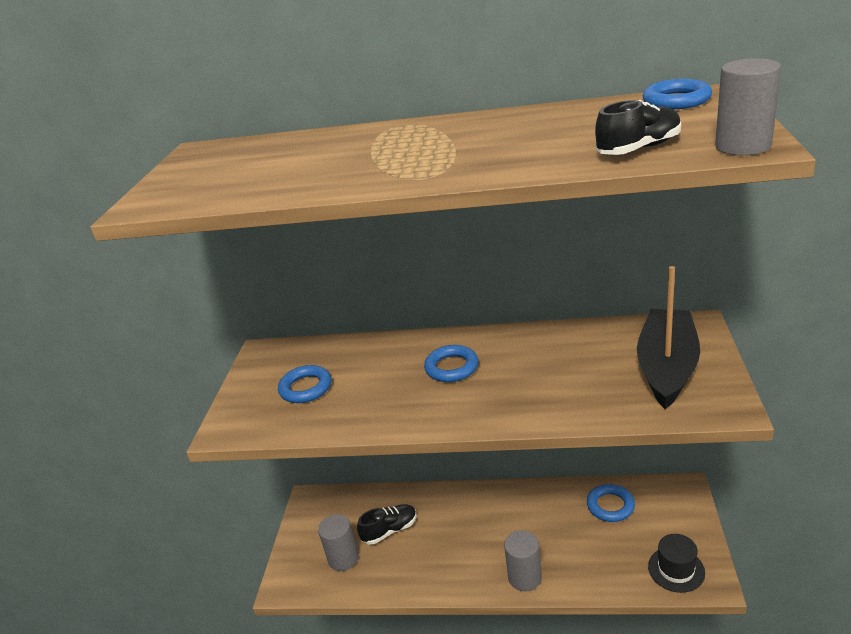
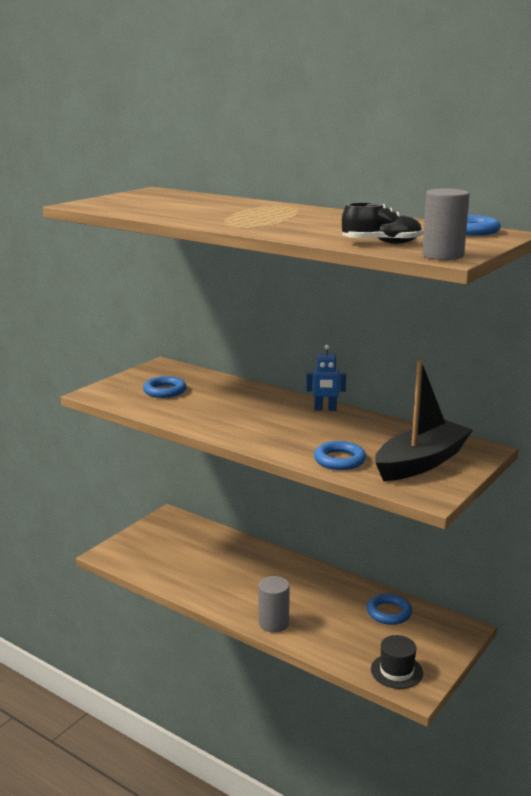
camera: 25 degrees right, 10 degrees down
(343, 558) = (159, 557): grey cylinder -> none
(390, 530) = (206, 556): black shoe -> none
(451, 367) = (270, 412): blue ring -> blue ring (339, 460)
(499, 338) = (325, 409): none -> blue robot

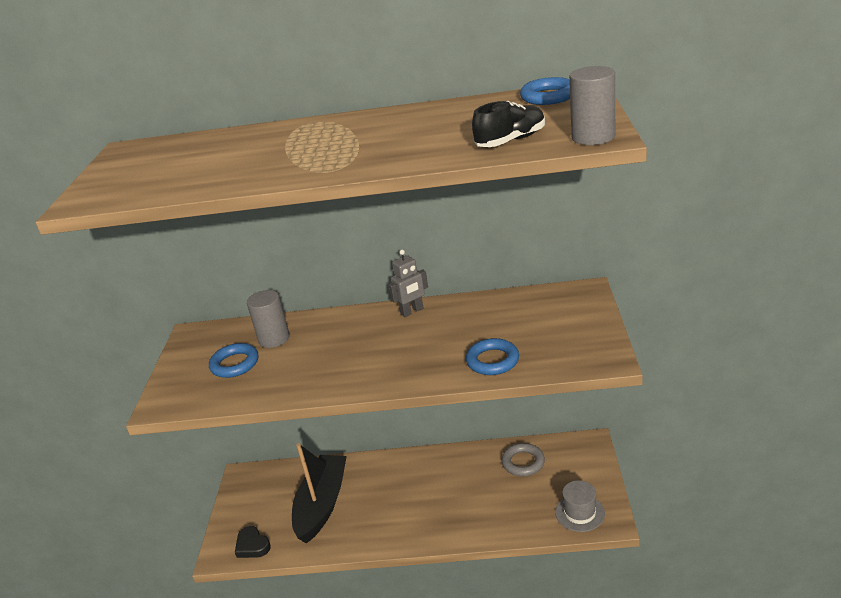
camera: 30 degrees left, 10 degrees up
(130, 560) = (252, 545): none -> black heart
(273, 623) = (445, 530): grey cylinder -> grey cylinder (274, 339)
(325, 409) = (412, 311): blue robot -> grey robot
(389, 613) = (523, 462): blue ring -> grey ring
(396, 671) = (580, 513): black hat -> grey hat
(421, 462) = (557, 328): black boat -> black boat (322, 504)

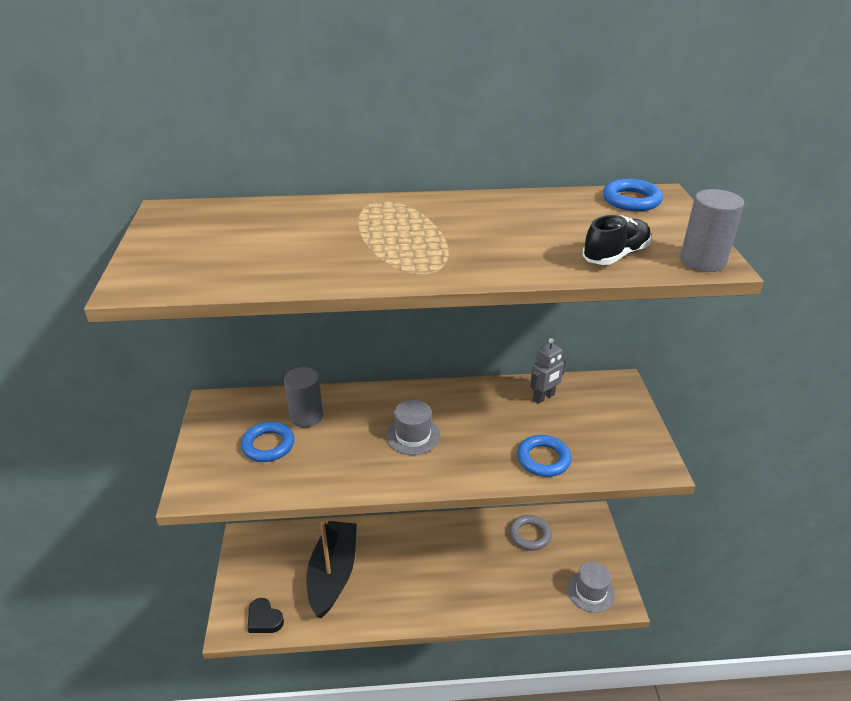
camera: 10 degrees left, 5 degrees up
(370, 348) = (413, 436): none -> grey hat
(412, 311) = (448, 394): grey robot -> grey robot (544, 397)

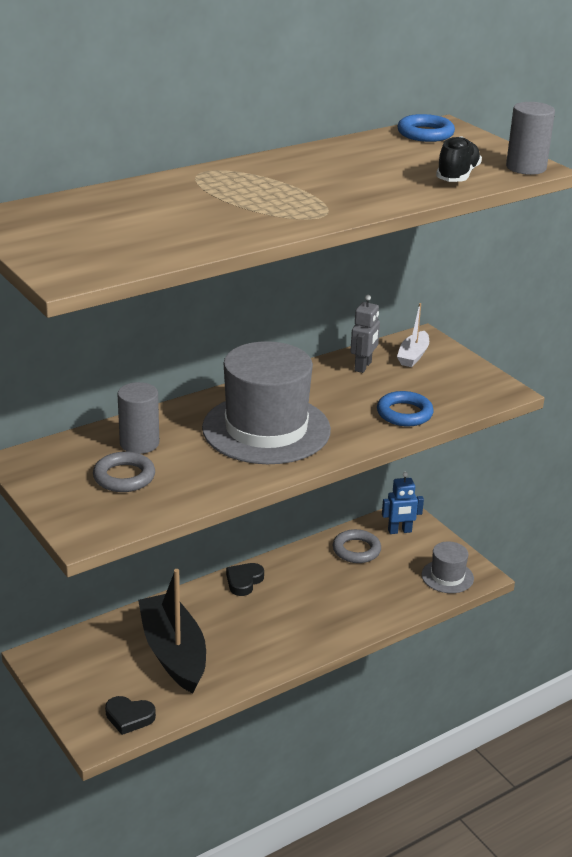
camera: 30 degrees left, 5 degrees down
(268, 445) = (124, 477): blue ring -> grey ring
(413, 436) = (266, 429): grey hat -> grey hat, size x2.11
(425, 530) = (244, 581): none -> black heart
(577, 530) = (399, 531): none -> blue robot
(597, 399) = (413, 356): none -> white boat

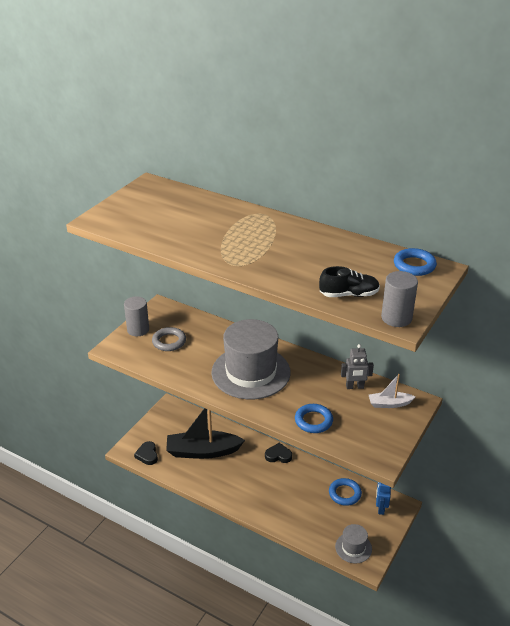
camera: 65 degrees right, 5 degrees up
(139, 443) = (202, 335): grey cylinder -> grey cylinder (138, 329)
(173, 653) = (202, 451): black boat -> black boat turned 135 degrees counterclockwise
(356, 550) = (344, 494): grey ring -> blue ring
(399, 531) = (381, 508): blue robot -> blue robot turned 45 degrees clockwise

